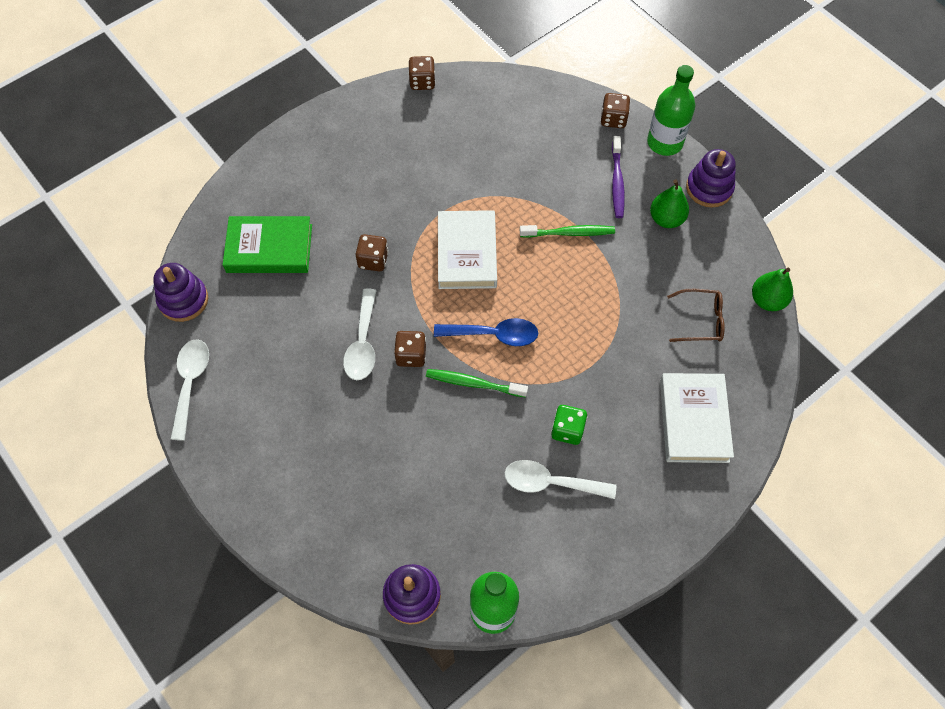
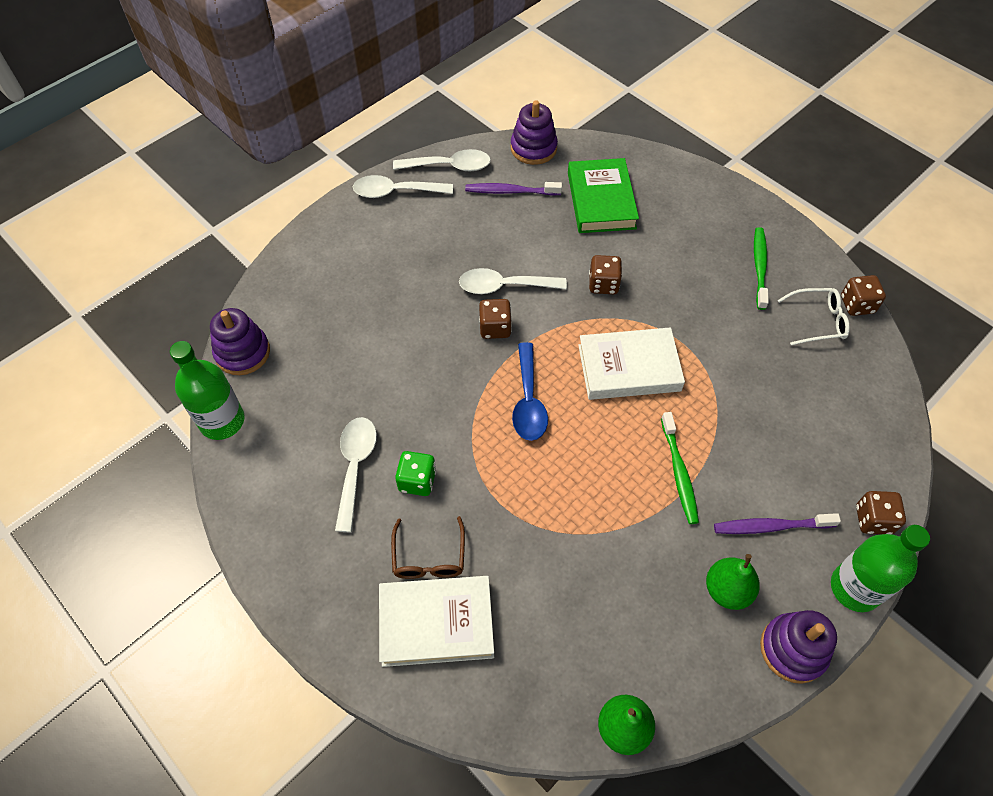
camera: 85 degrees right, 5 degrees down
(217, 439) = (395, 192): none -> white spoon
(240, 327) = (510, 191): none -> purple toothbrush
(435, 112) = (817, 321): none -> white glasses
(473, 383) = (467, 386): green toothbrush -> green toothbrush (759, 267)
(700, 320) = (578, 633): brown glasses -> brown glasses (429, 557)

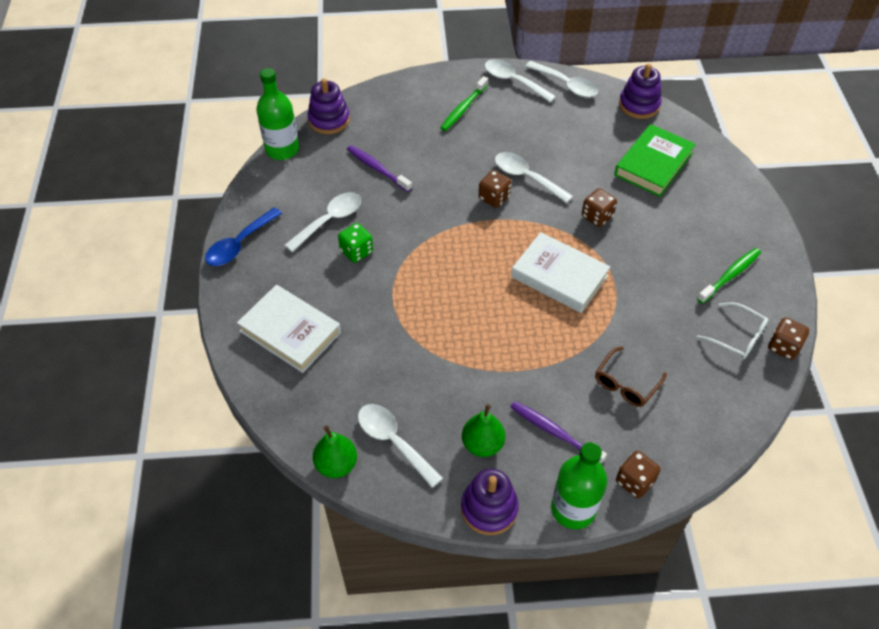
camera: 40 degrees right, 5 degrees down
(429, 557) = (321, 295): brown glasses -> brown glasses (626, 383)
(510, 191) = (592, 123): purple toothbrush -> purple toothbrush (377, 169)
(528, 401) = (470, 253): blue spoon -> blue spoon (239, 244)
(650, 656) = (393, 441): none -> white spoon
(679, 473) = (525, 358): green toothbrush -> green toothbrush (463, 108)

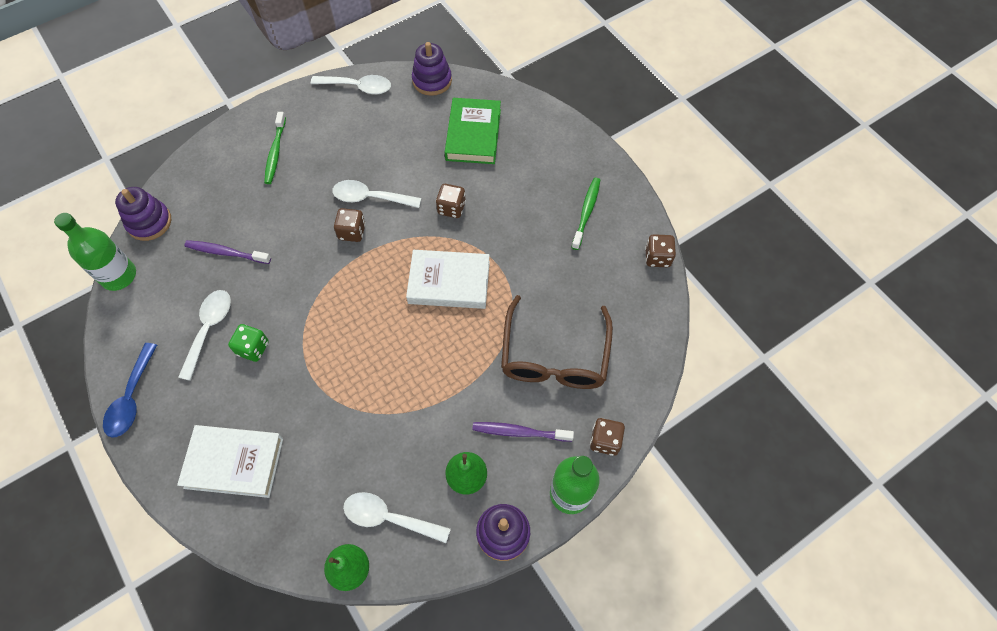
camera: 30 degrees left, 10 degrees up
(513, 81) = (307, 103): white spoon -> none
(626, 383) = (554, 355): brown glasses -> brown glasses, size x1.90
(737, 336) = (618, 266): white glasses -> none

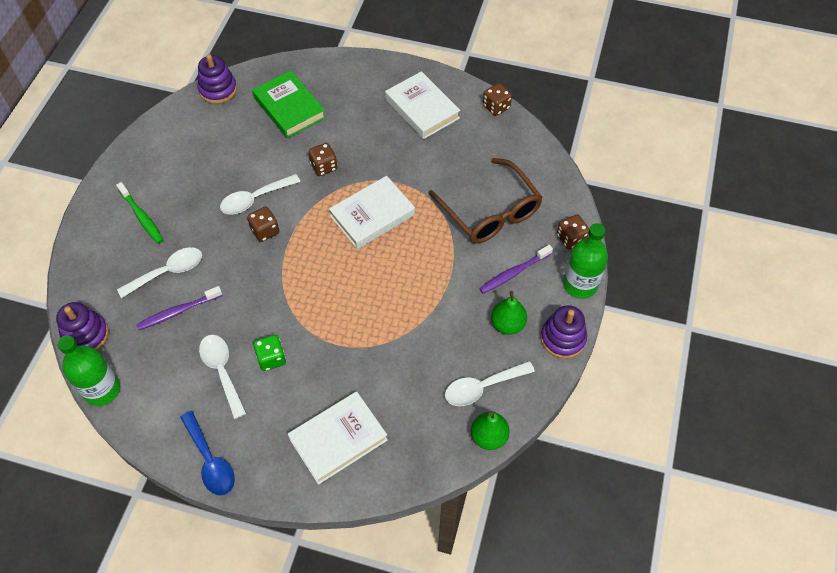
camera: 40 degrees left, 5 degrees down
(358, 87) = (161, 129): white spoon -> white spoon (168, 272)
(586, 212) = (422, 109): green toothbrush -> white book

